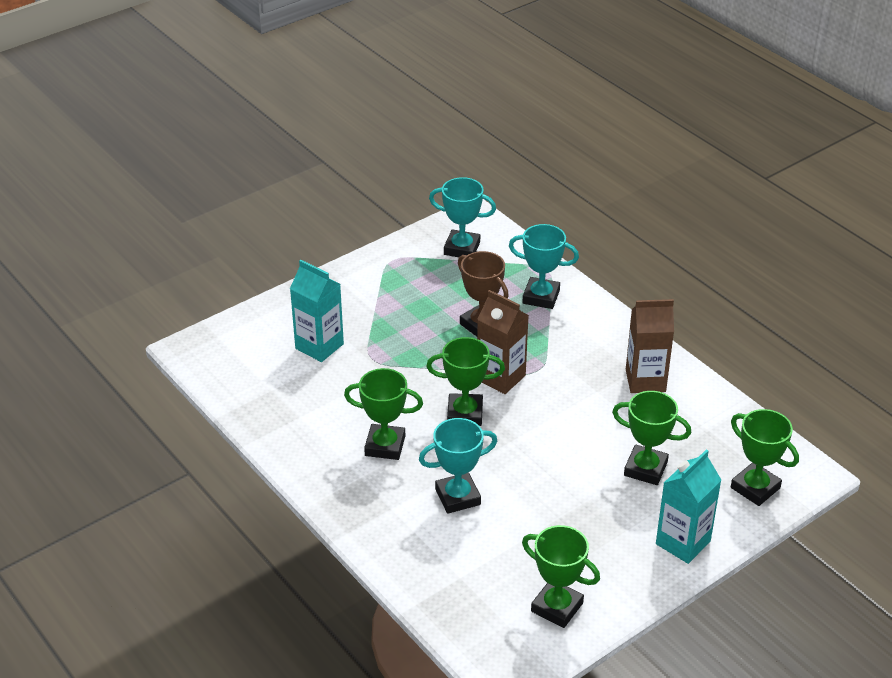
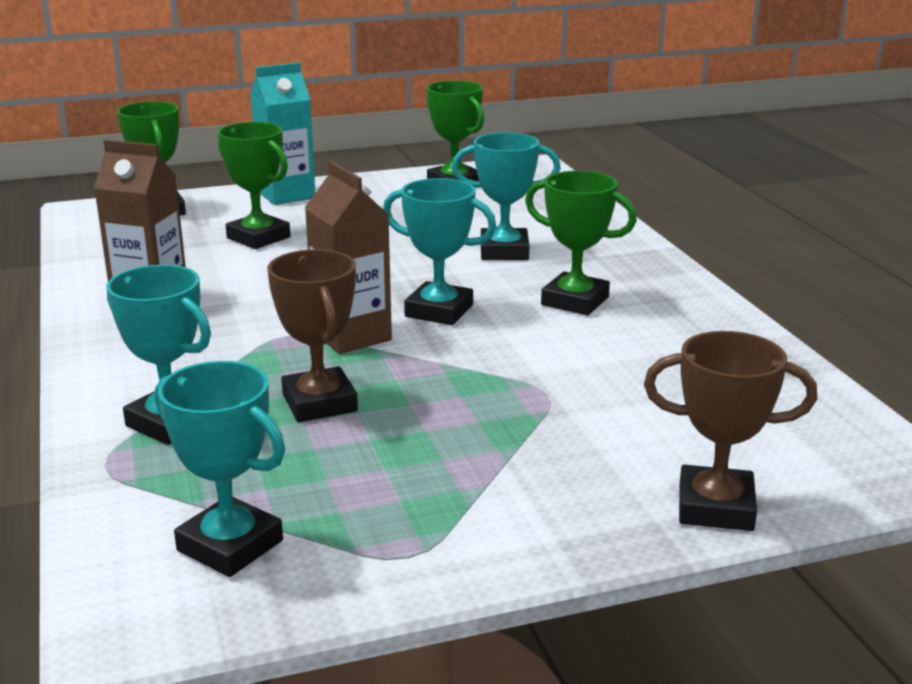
camera: 160 degrees left, 15 degrees down
(276, 308) = (715, 507): none -> brown trophy
(319, 346) = (638, 427): turquoise carton -> none
(465, 414) = (439, 311): green trophy -> turquoise trophy

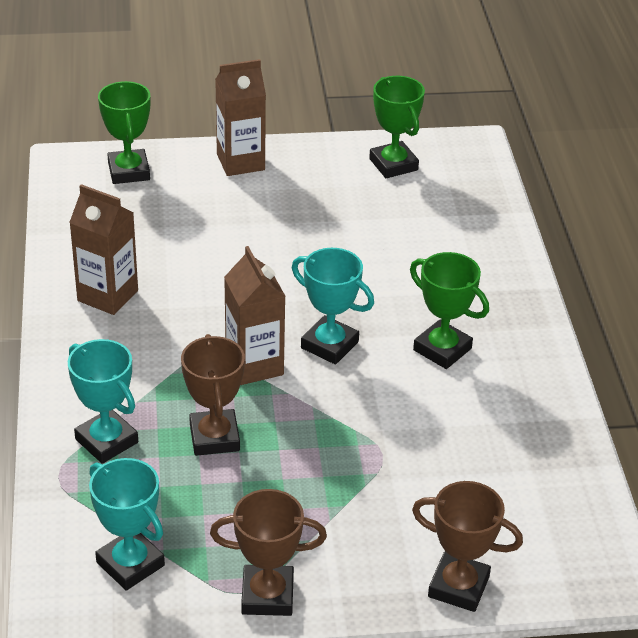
camera: 10 degrees right, 15 degrees up
(258, 238) = (205, 223): green trophy -> none
(286, 195) = (240, 162): turquoise carton -> brown carton
(448, 553) = (267, 595): none -> brown trophy
(504, 251) = (406, 273): turquoise trophy -> none

